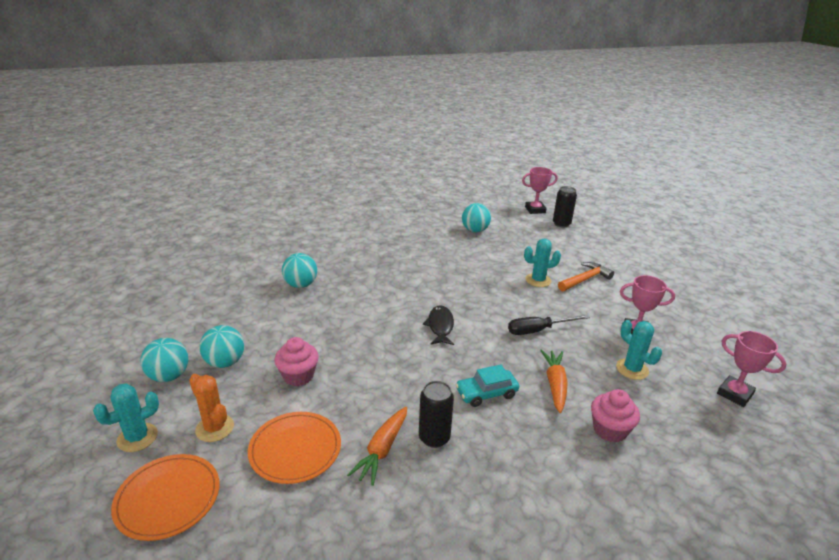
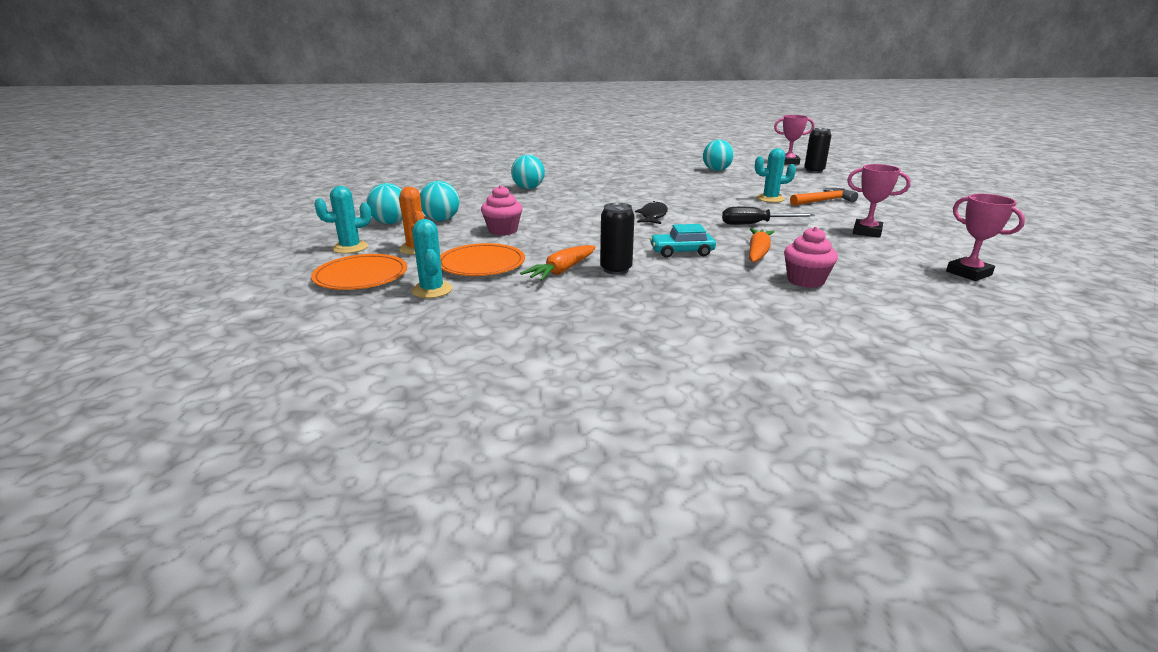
camera: 15 degrees right, 5 degrees down
(632, 369) = (850, 251): turquoise cactus -> turquoise cactus (432, 290)

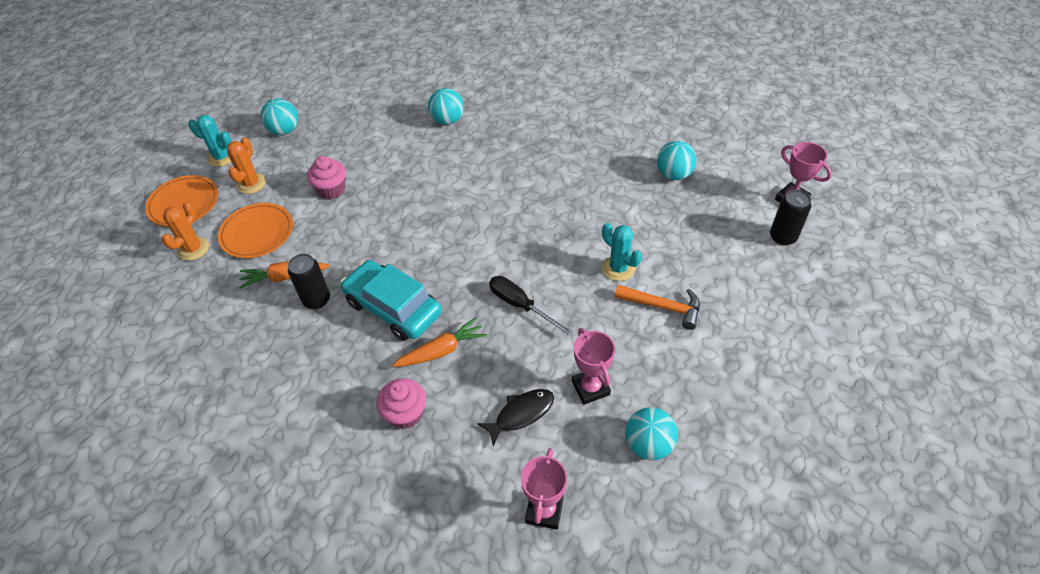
camera: 45 degrees right, 25 degrees up
(432, 290) = (193, 249): turquoise cactus -> orange cactus
(441, 220) = (318, 145): turquoise ball -> turquoise ball (648, 444)
(653, 216) = (465, 234): black fish -> black fish (521, 414)
(681, 252) = (393, 308): turquoise car -> turquoise car, size x1.70

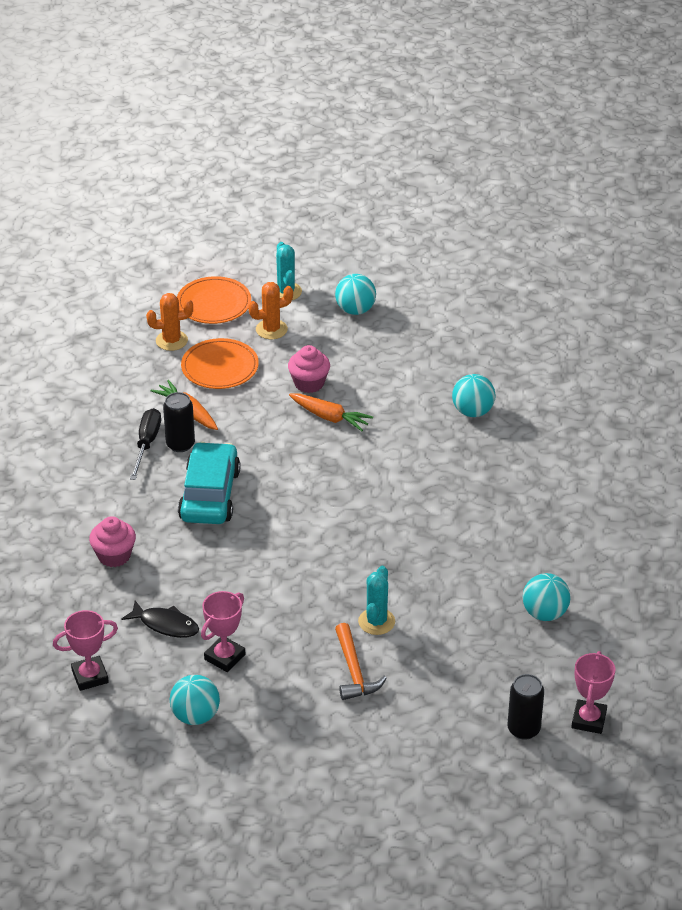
camera: 55 degrees right, 10 degrees down
(442, 350) = (190, 547): orange carrot -> orange carrot (330, 417)
(520, 305) = (277, 574): black screwdriver -> black screwdriver (147, 444)

